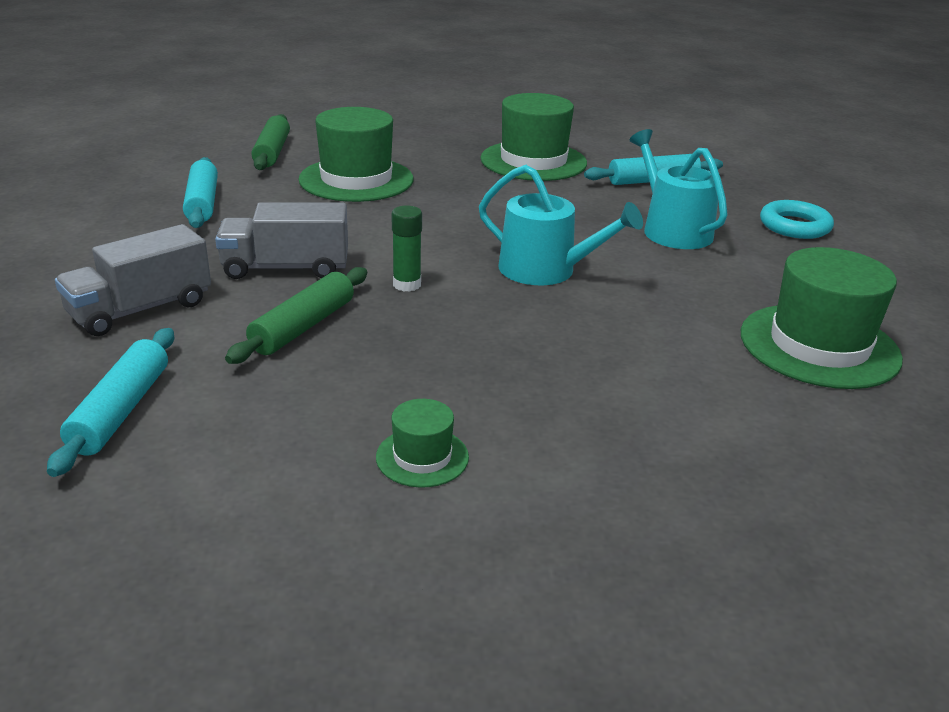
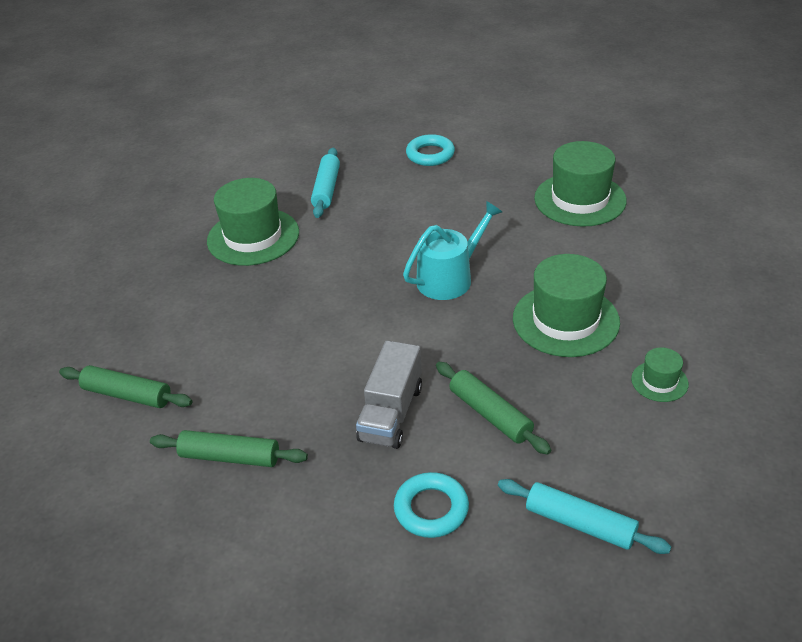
camera: 65 degrees left, 10 degrees up
(140, 309) = (431, 509): grey truck -> turquoise ring
(202, 203) = (230, 457): turquoise rolling pin -> green rolling pin
(356, 179) = (232, 346): green hat -> green hat (565, 320)
(407, 284) = (445, 350): green glue stick -> none
(672, 230) = (412, 205): turquoise watering can -> none

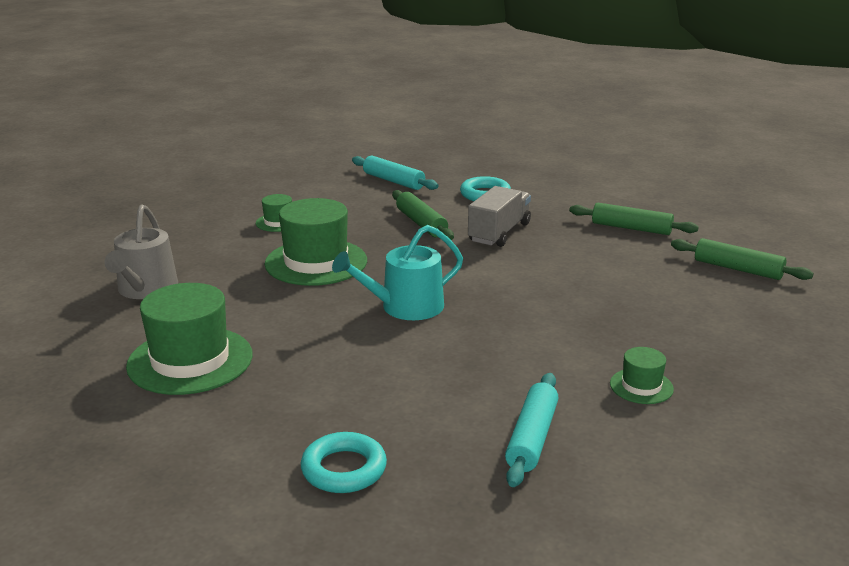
camera: 170 degrees left, 15 degrees down
(253, 237) = (641, 386): green hat -> green hat, size x0.49
(688, 255) = (145, 289): none -> grey watering can

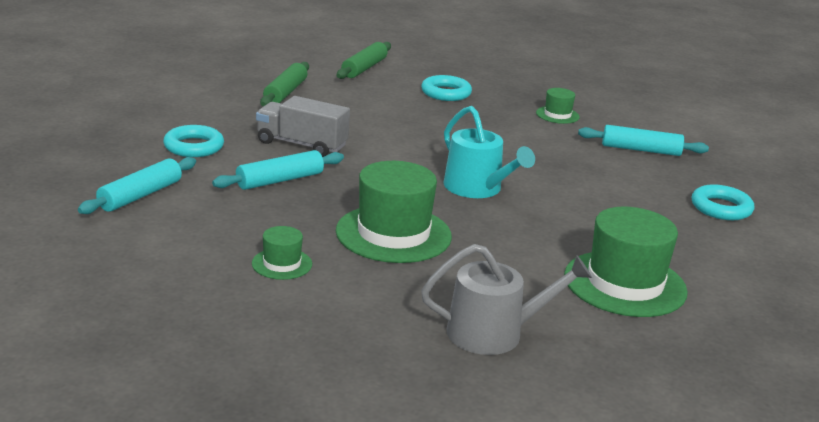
camera: 100 degrees left, 0 degrees up
(421, 223) = (280, 180): green rolling pin -> turquoise rolling pin
(681, 313) = (446, 93): none -> turquoise ring

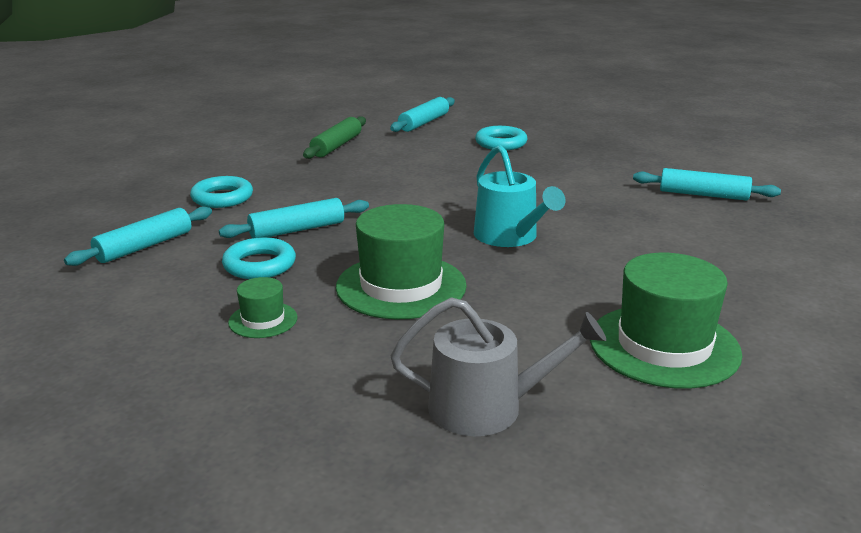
camera: 10 degrees right, 0 degrees up
(301, 144) = (334, 194): grey truck -> none
(364, 68) = (424, 123): green rolling pin -> turquoise rolling pin
(557, 115) = (615, 161): green hat -> none
(721, 208) = (792, 256): turquoise ring -> turquoise ring (259, 265)

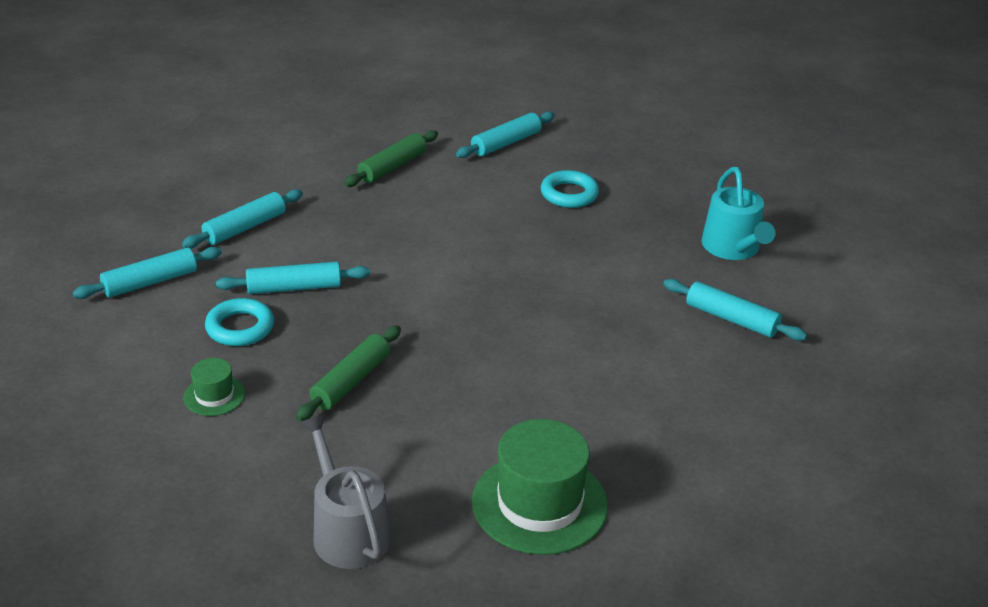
camera: 15 degrees right, 10 degrees up
(222, 198) = (245, 228): turquoise ring -> turquoise rolling pin
(401, 286) = (351, 381): green hat -> green rolling pin
(487, 407) = (347, 531): grey watering can -> grey watering can turned 135 degrees counterclockwise
(510, 237) = (489, 339): turquoise watering can -> turquoise watering can (733, 248)

